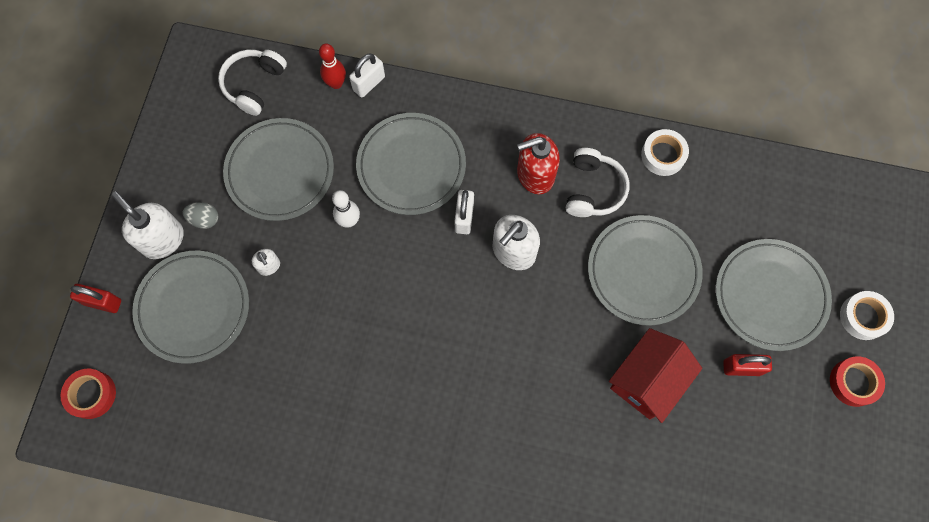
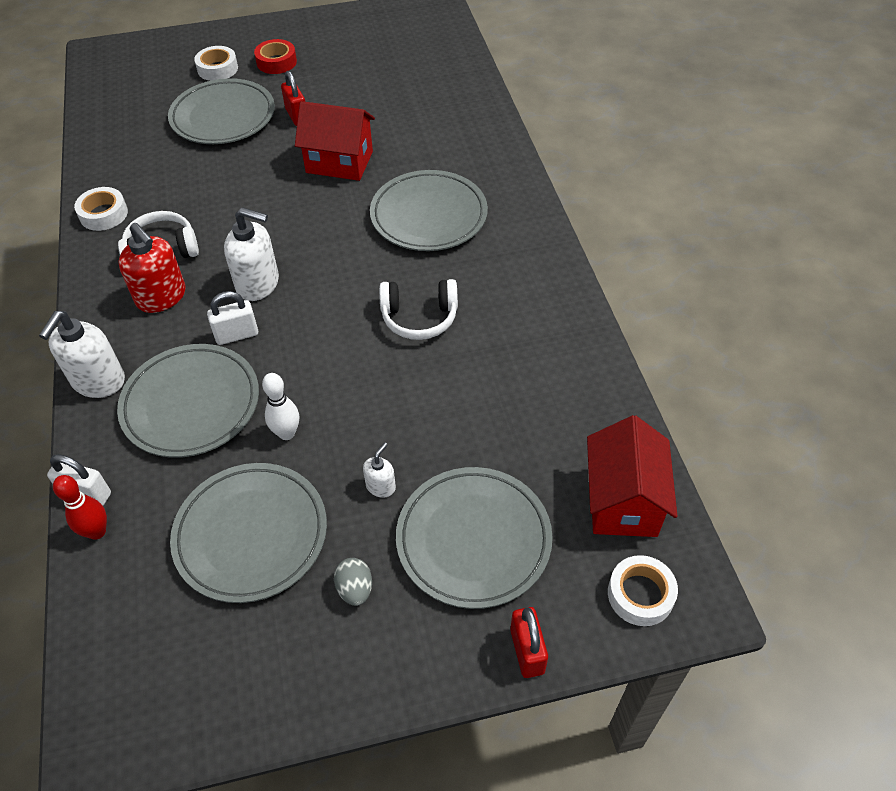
camera: 115 degrees left, 20 degrees down
(91, 394) = (640, 594): red tape -> white tape
(160, 426) = (623, 501): none -> red house
(162, 239) = (406, 625): white soap dispenser -> white soap dispenser (98, 381)
(254, 85) = (128, 633): white headphones -> white headphones (419, 317)
(643, 271) = (236, 192): grey plate -> grey plate (429, 216)

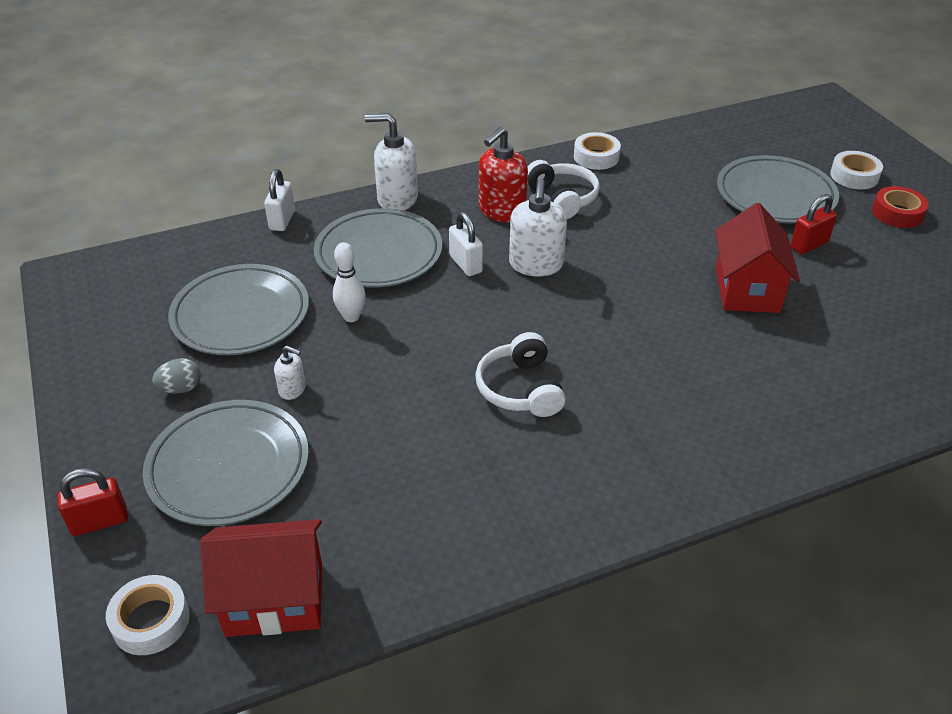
camera: 80 degrees right, 10 degrees down
(97, 531) = (247, 233): red bowling pin -> none
(429, 216) = (689, 376): grey plate -> none

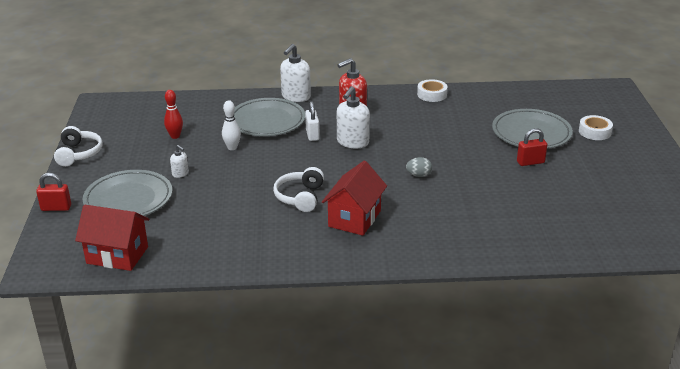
camera: 20 degrees right, 10 degrees down
(151, 621) = (57, 250): white tape -> none
(181, 388) = (125, 162): grey egg -> grey egg (418, 175)
(241, 315) = (175, 136): grey plate -> red bowling pin
(282, 220) = (225, 96): white padlock -> none
(397, 199) = (296, 97): white soap dispenser -> white soap dispenser turned 90 degrees counterclockwise
(562, 198) = (394, 112): white headphones -> white headphones (78, 154)
(747, 290) = (470, 177): red house -> red house (354, 218)
(897, 213) = (606, 156): red tape -> none

